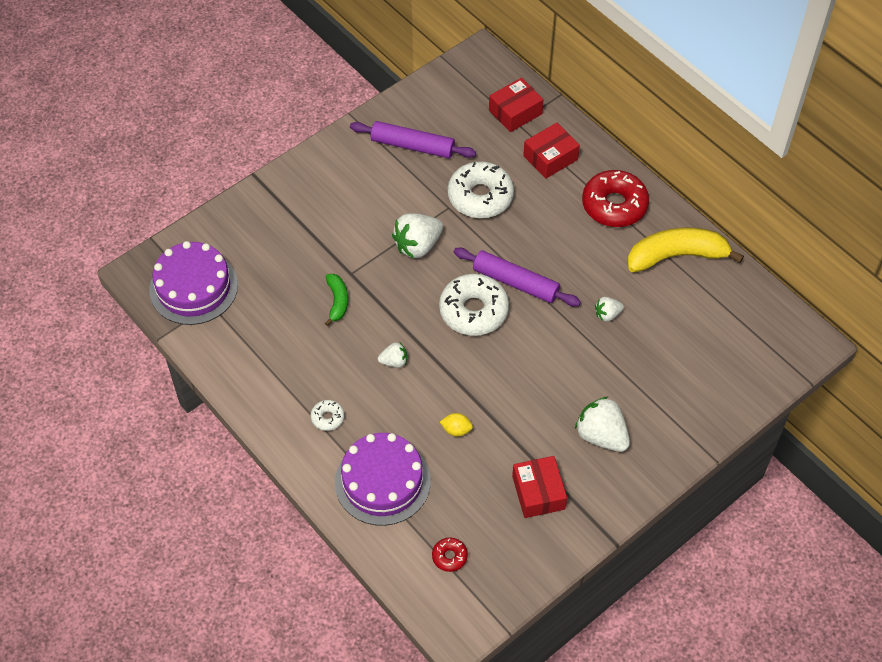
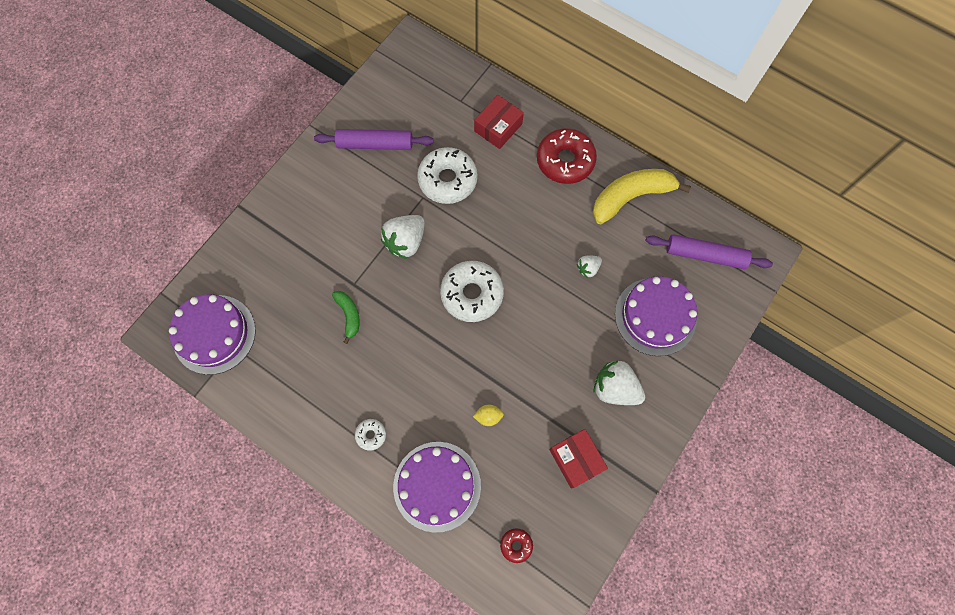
camera: 15 degrees left, 15 degrees up
(394, 361) = (415, 362): white strawberry -> none
(515, 112) = (456, 90): red box -> none
(515, 282) = (501, 257): purple rolling pin -> purple rolling pin (705, 255)
(667, 377) = (655, 316): none -> purple cake

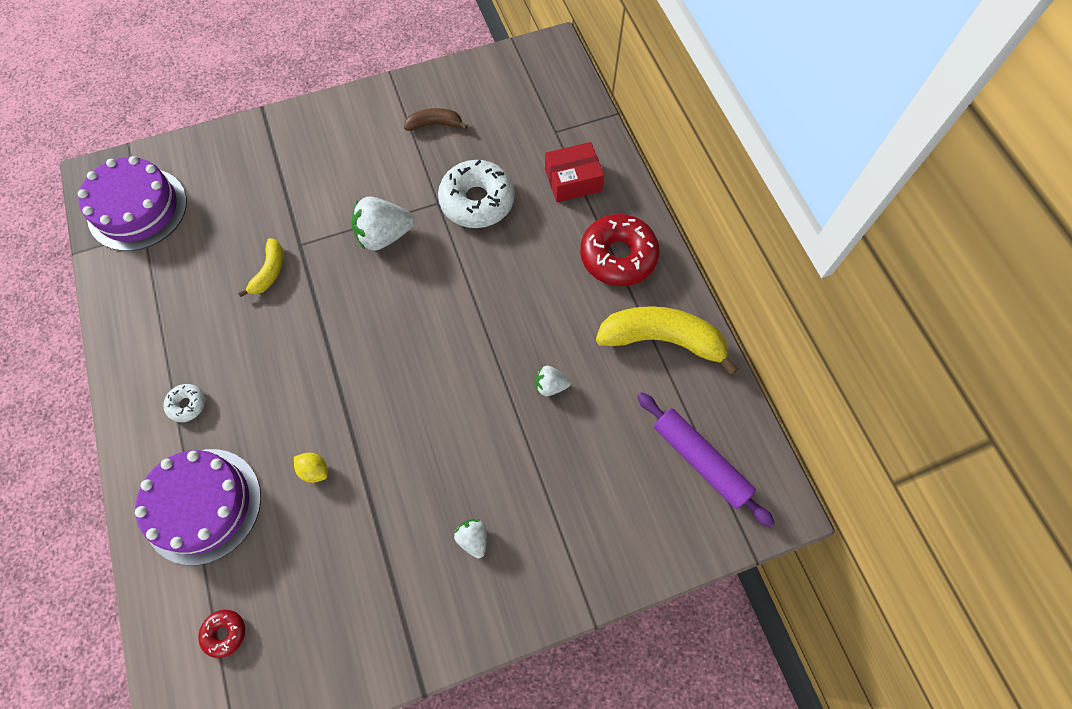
camera: 35 degrees right, 5 degrees down
(349, 315) = (269, 272): green banana -> yellow banana
(375, 144) = (435, 124): purple rolling pin -> brown banana
(472, 294) = (405, 331): white donut -> none
(576, 459) = (366, 587): red box -> none
(615, 388) = (473, 539): white strawberry -> white strawberry, size x0.53
(655, 316) = (585, 490): purple cake -> none

